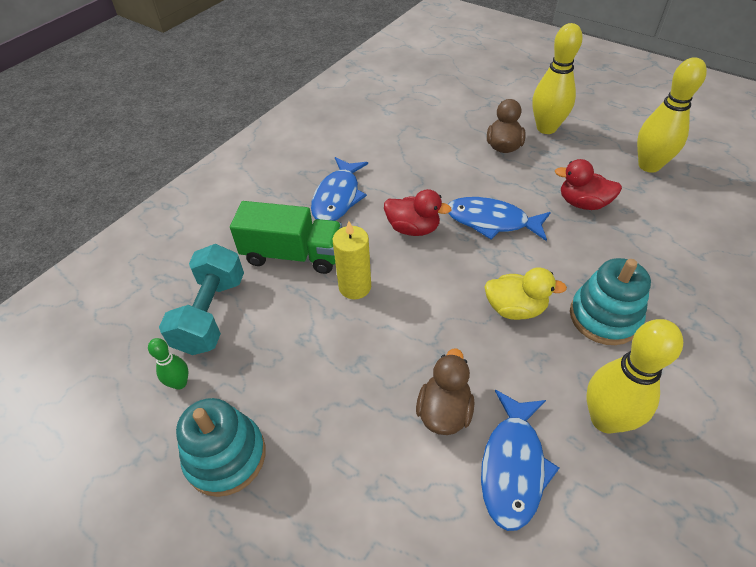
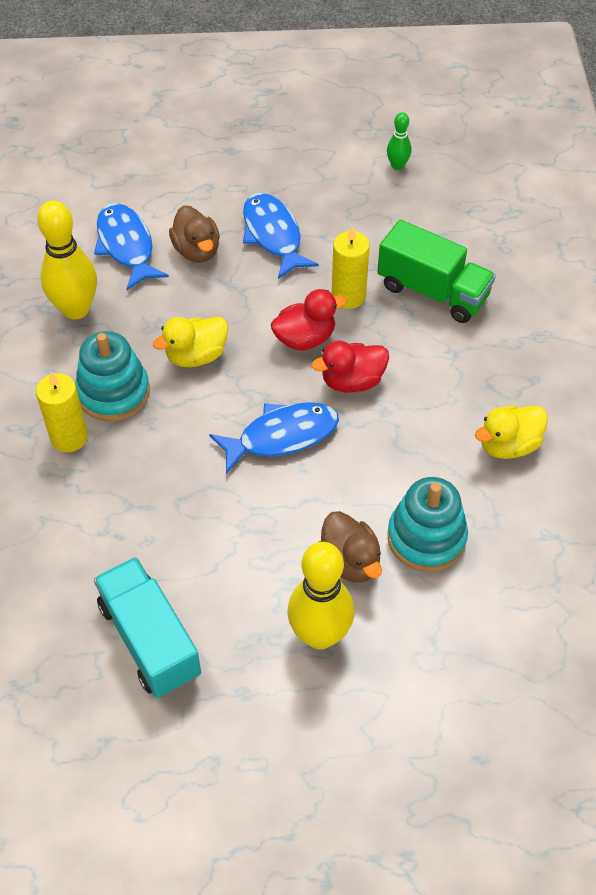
camera: 140 degrees right, 5 degrees up
(211, 314) = (436, 213): turquoise dumbbell -> none
(226, 456) = (316, 152): turquoise stacking toy -> turquoise stacking toy (426, 538)
(293, 254) = (433, 291): green truck -> green truck turned 120 degrees counterclockwise
(338, 197) = (461, 371): blue fish -> blue fish (273, 235)
(359, 151) = (508, 445): none -> yellow duck
(582, 203) = (200, 521): red duck -> red duck (305, 338)
(649, 165) = (150, 639): yellow bowling pin -> turquoise truck
(659, 302) = (69, 437): none -> yellow candle

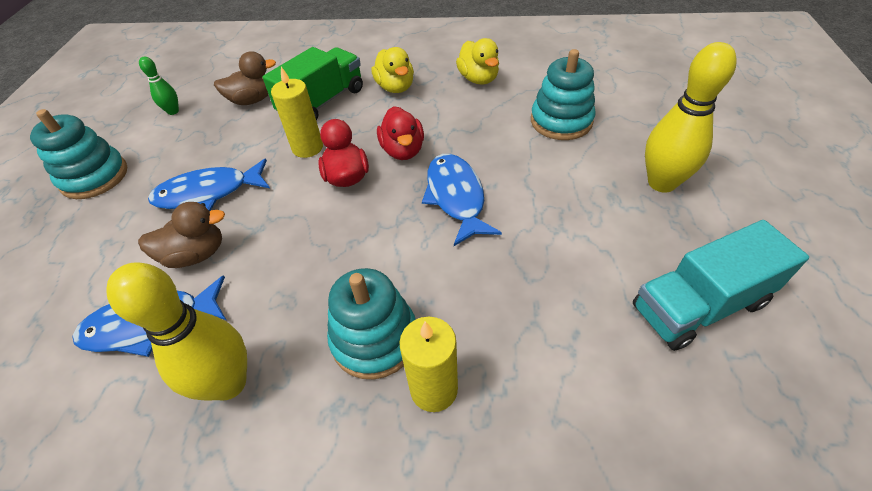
camera: 80 degrees left, 5 degrees down
(196, 356) = (343, 259): yellow duck -> yellow duck (395, 87)
(288, 145) = (94, 177): none -> turquoise stacking toy
(350, 561) = (587, 162): brown duck -> brown duck (252, 100)

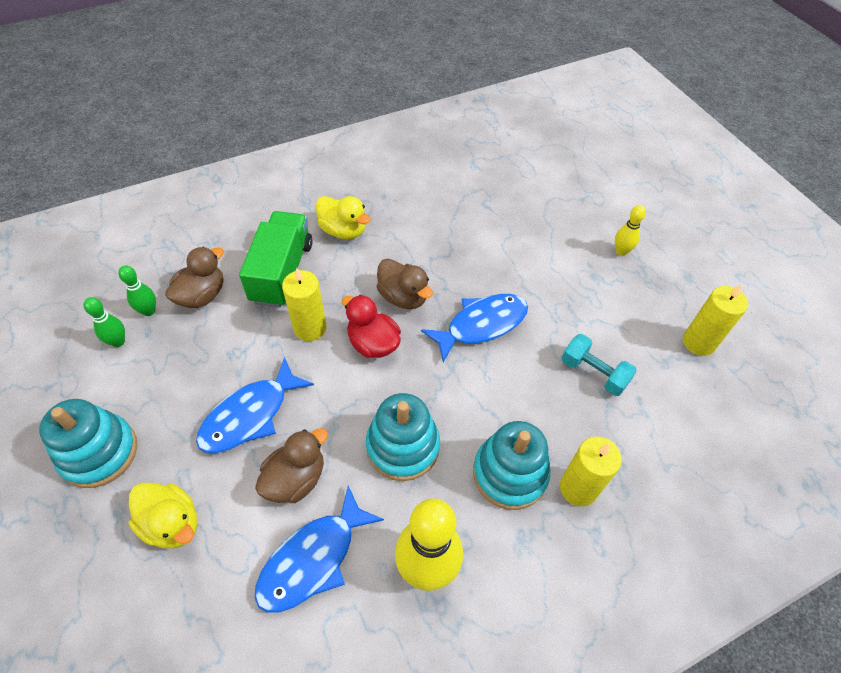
camera: 35 degrees left, 5 degrees up
(210, 99) = (149, 311): none -> green bowling pin
(403, 151) = (403, 297): red duck -> brown duck
(456, 197) = (481, 325): blue fish -> blue fish turned 105 degrees clockwise
(478, 79) = (415, 196): yellow duck -> yellow duck (172, 523)
(540, 284) = (593, 373): none -> turquoise dumbbell
(561, 121) = (514, 219): turquoise stacking toy -> turquoise stacking toy (403, 446)
(661, 183) = (621, 251): yellow bowling pin -> yellow bowling pin, size x0.50
(699, 305) = (698, 342): turquoise truck -> yellow candle

